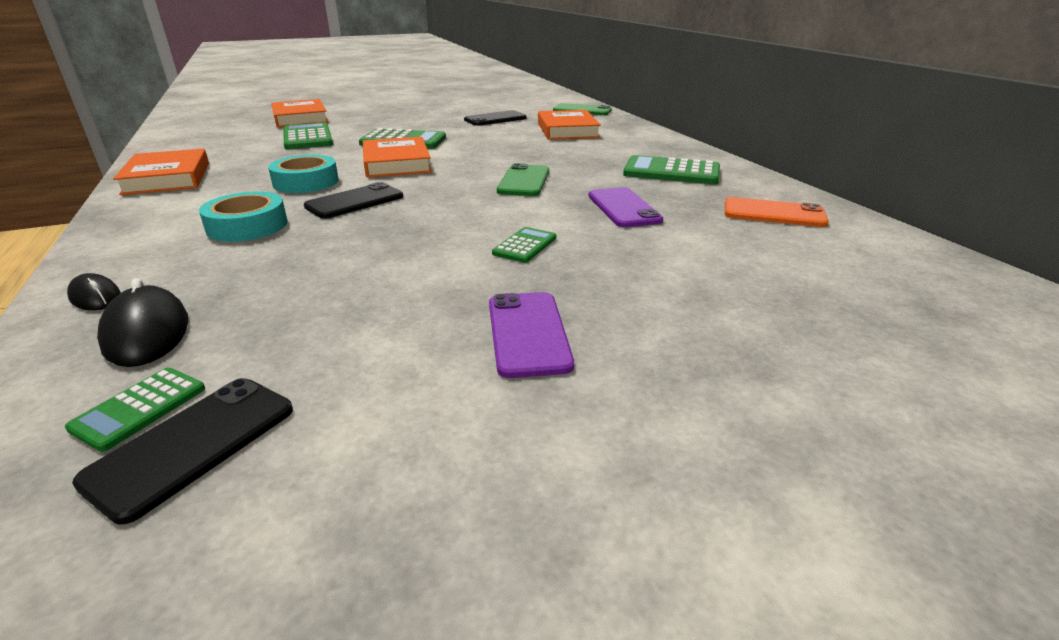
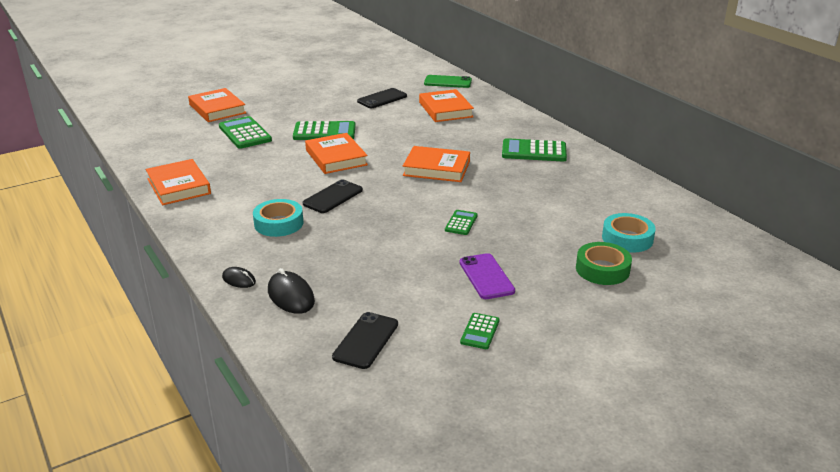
camera: 10 degrees left, 0 degrees up
(139, 408) = (327, 330): green calculator -> green calculator (480, 331)
(306, 182) = (284, 182): turquoise tape -> turquoise tape (627, 238)
(524, 181) = (436, 168): green phone -> orange book
(623, 208) = (510, 188): purple phone -> none
(768, 342) = (602, 269): none -> green tape
(773, 213) = (603, 184): orange phone -> none

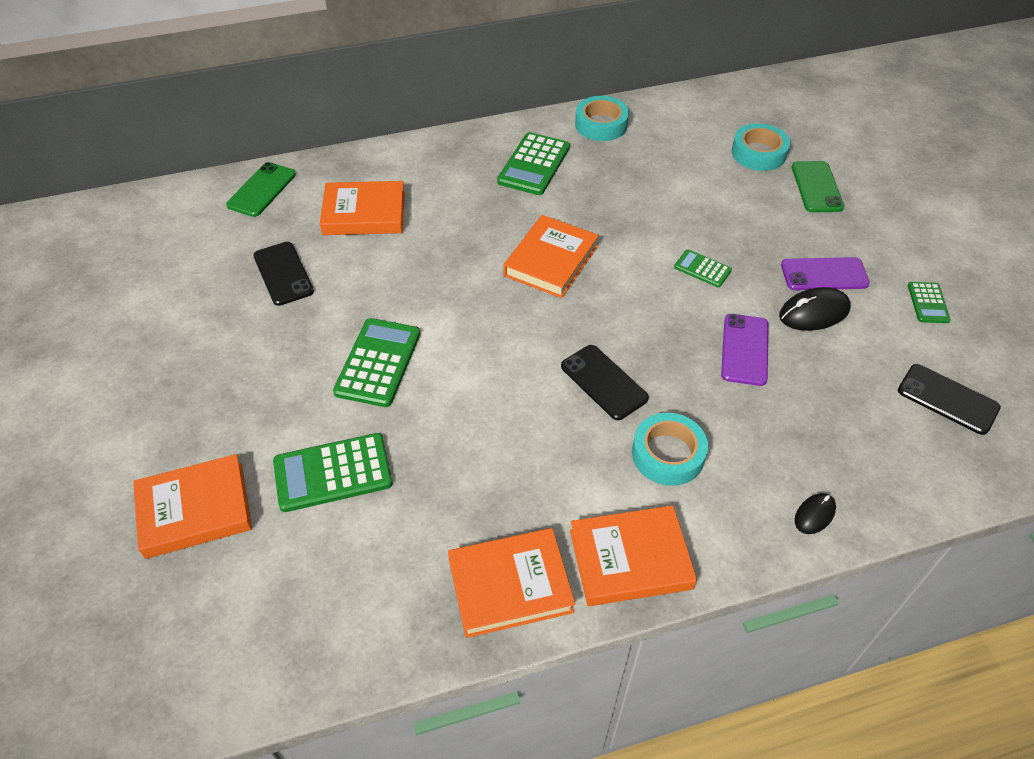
camera: 75 degrees left, 20 degrees up
(291, 296) = (856, 459): black mouse -> black mouse (814, 312)
(336, 157) = (477, 361): orange book -> orange book (630, 559)
(383, 245) = (744, 349): none -> purple phone
(480, 331) = (928, 303): green calculator -> green calculator turned 60 degrees clockwise
(602, 269) = (816, 187): green tape -> green phone
(604, 169) = (601, 124): none -> turquoise tape

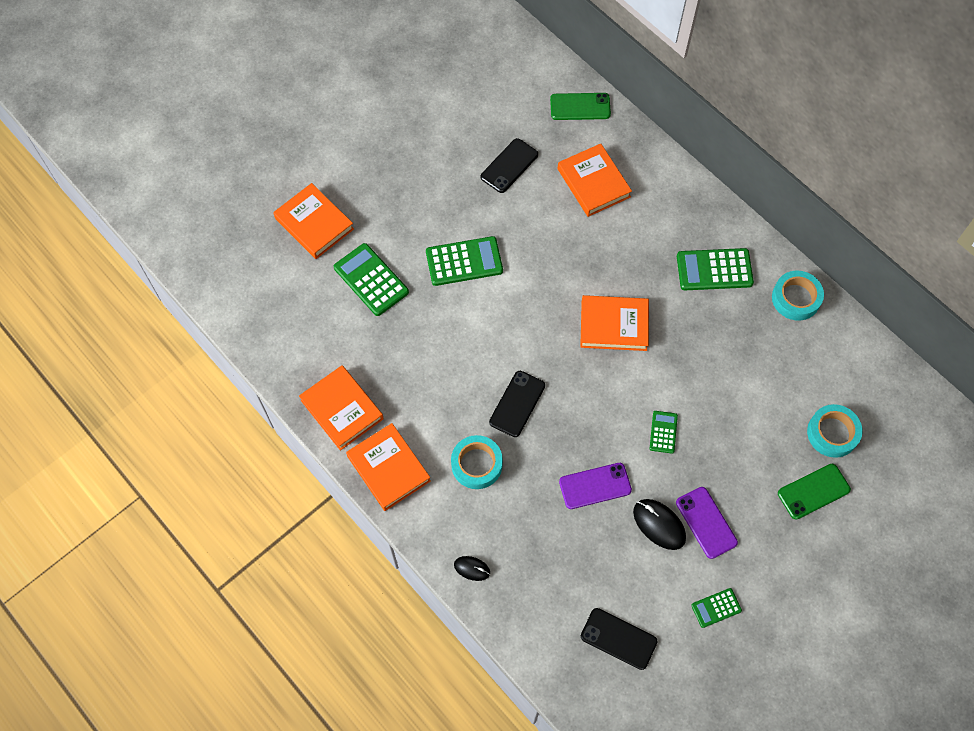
camera: 65 degrees right, 15 degrees up
(947, 399) = (618, 638): black phone -> black phone turned 75 degrees counterclockwise

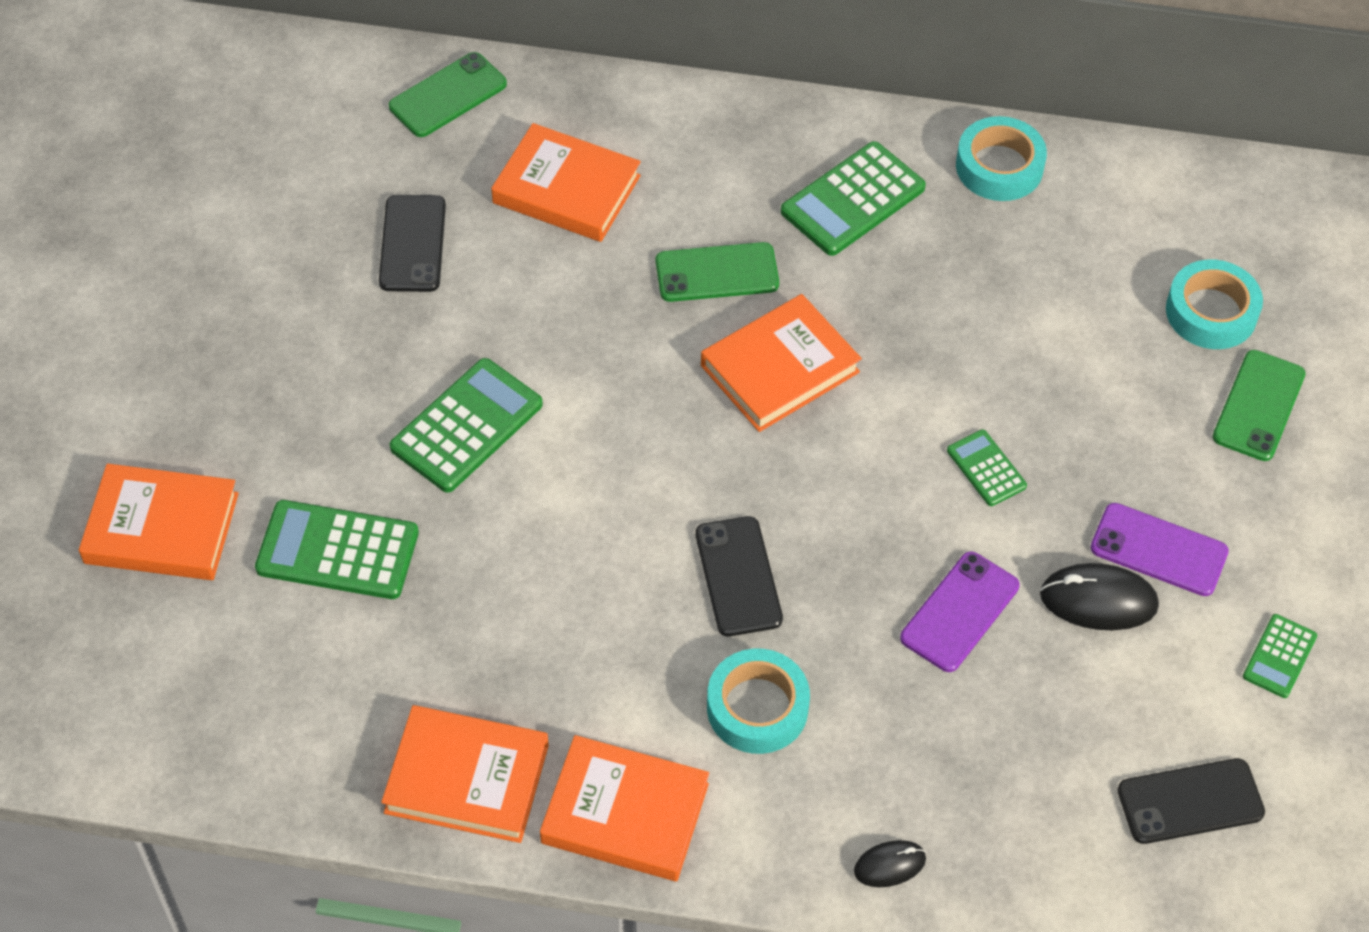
camera: 40 degrees left, 10 degrees down
(625, 264) = (717, 273): none -> green phone

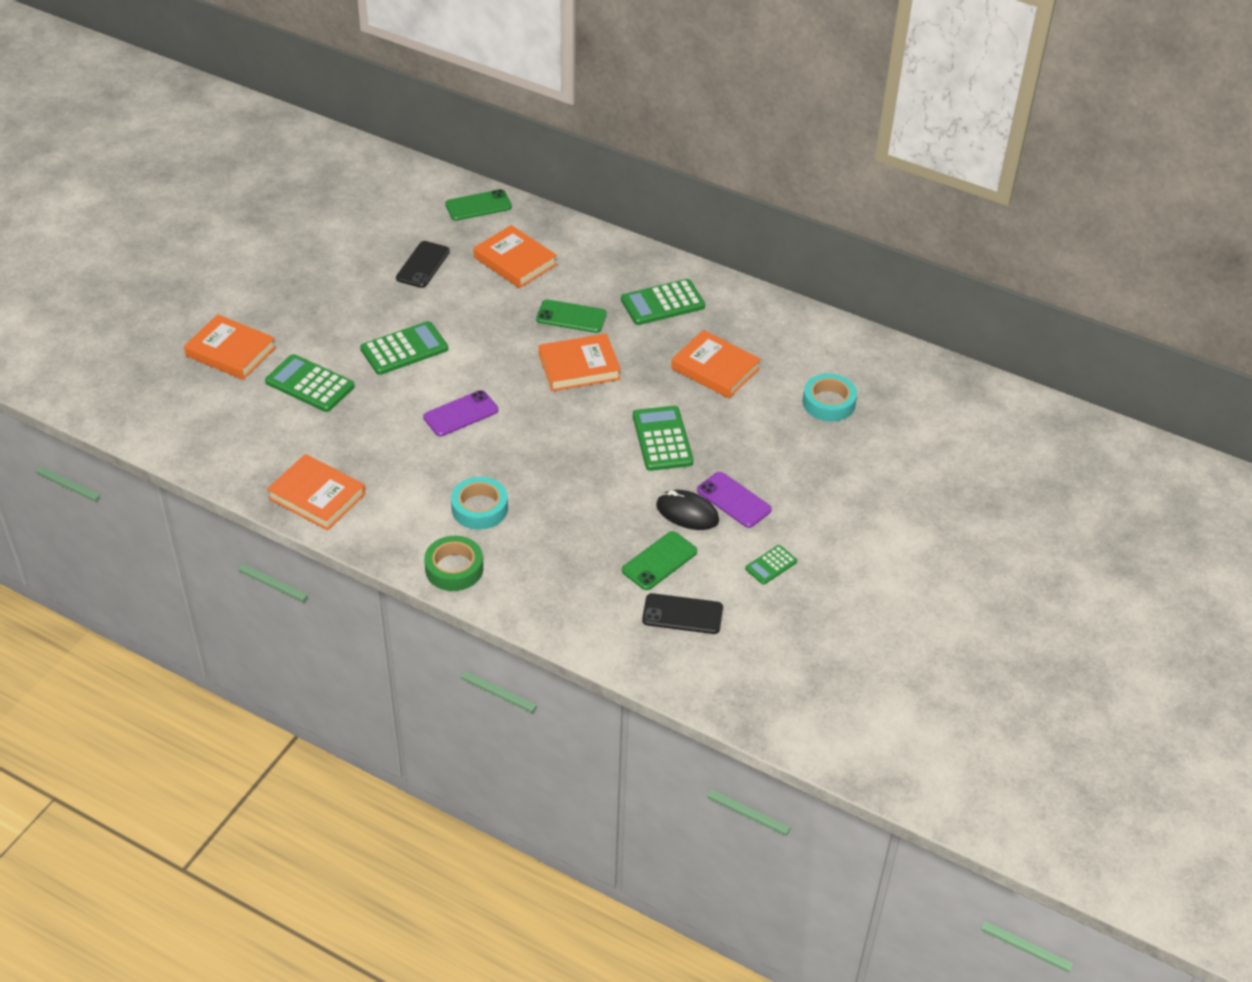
camera: 20 degrees right, 10 degrees down
(625, 813) = (386, 533): orange book -> orange book (715, 368)
(738, 576) = (503, 450): black phone -> none
(776, 844) = (454, 568): none -> green tape
(889, 865) = (507, 594): black mouse -> none
(959, 612) = (610, 497): purple phone -> purple phone (461, 414)
(986, 468) = (662, 439): green calculator -> green calculator, size x1.82
(999, 167) = (751, 308): turquoise tape -> none
(1258, 406) = (829, 451): green phone -> green phone (659, 561)

